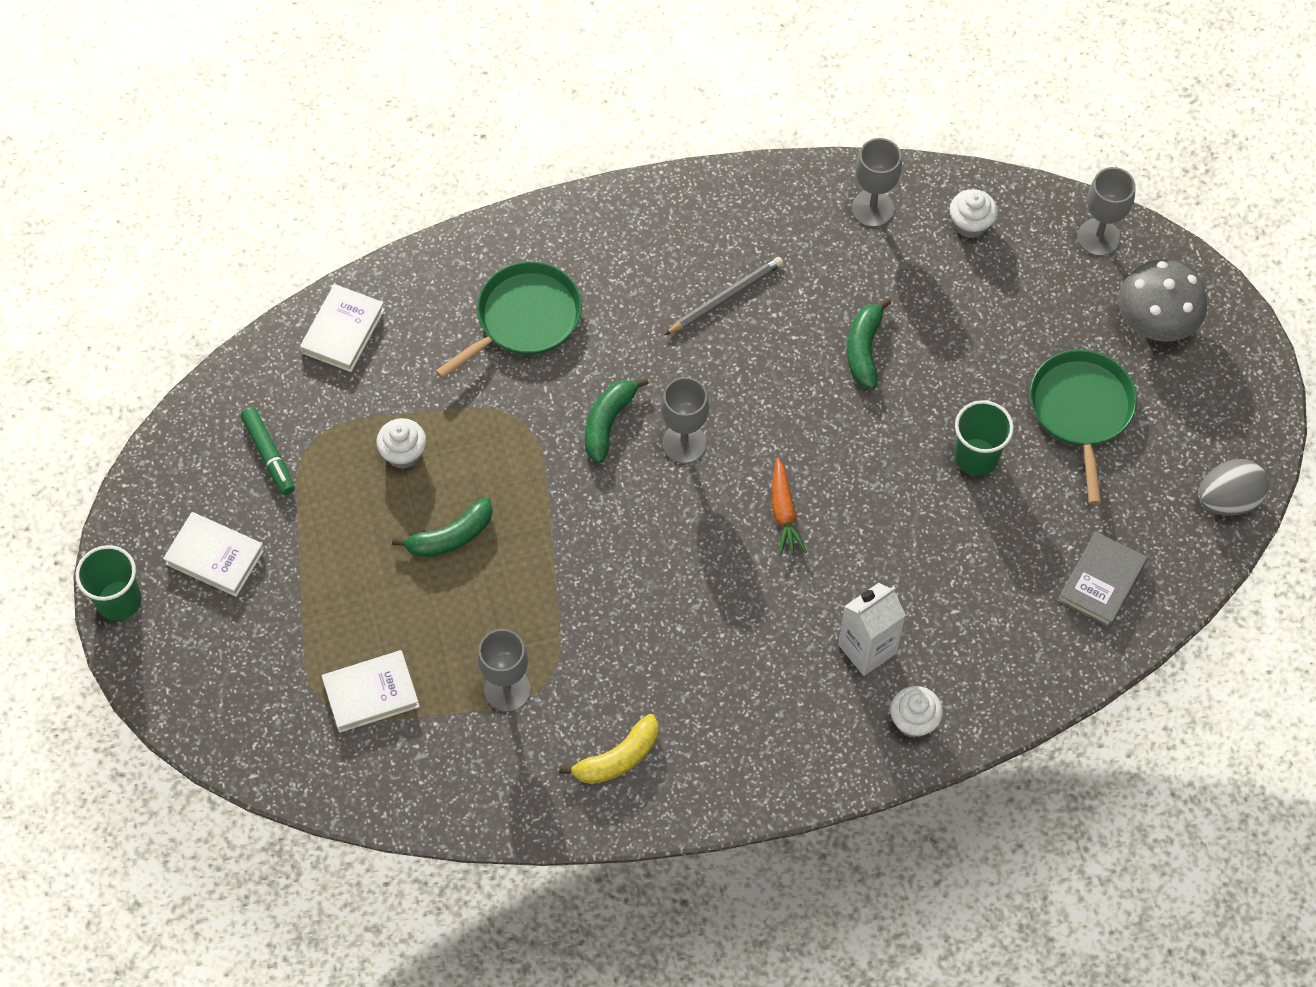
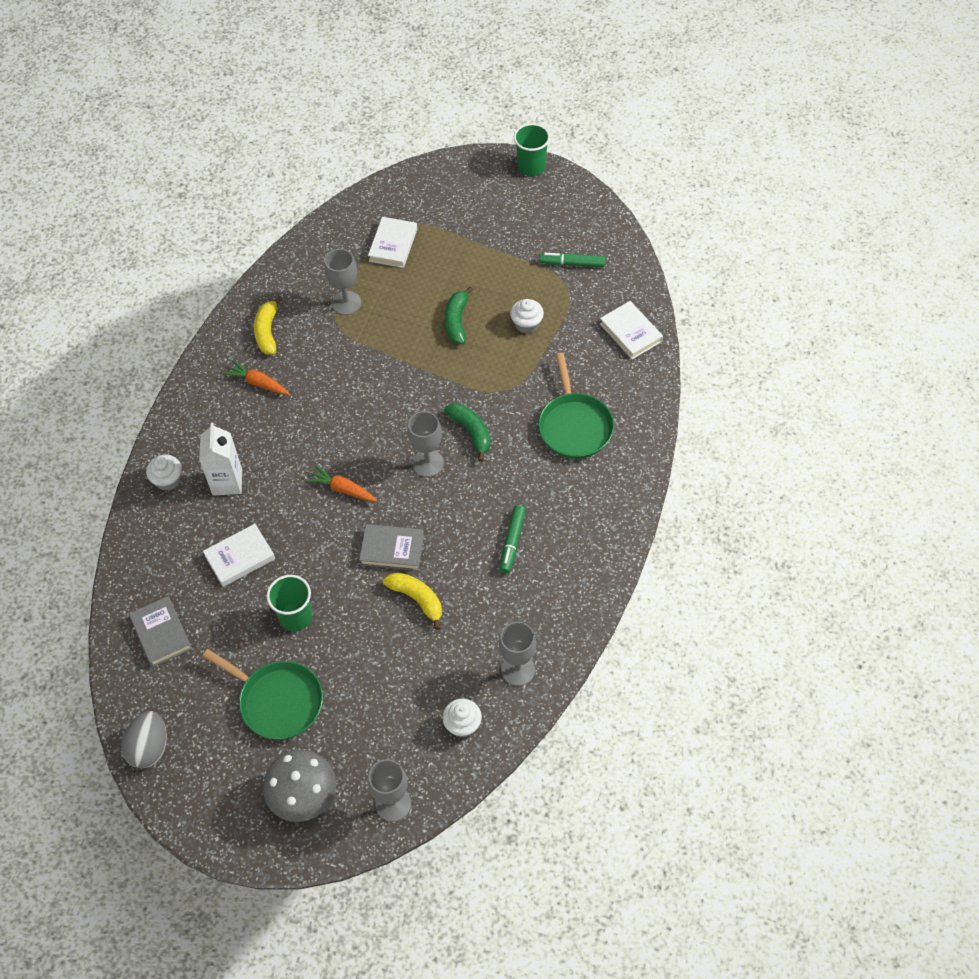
camera: 125 degrees right, 5 degrees down
(215, 557) = (526, 215): white book -> white book (240, 557)
(704, 714) = (258, 383): none -> orange carrot
(726, 297) = (512, 542): grey pencil -> green marker
(823, 411) = (392, 549): none -> grey book
(864, 349) = (417, 599): green banana -> yellow banana

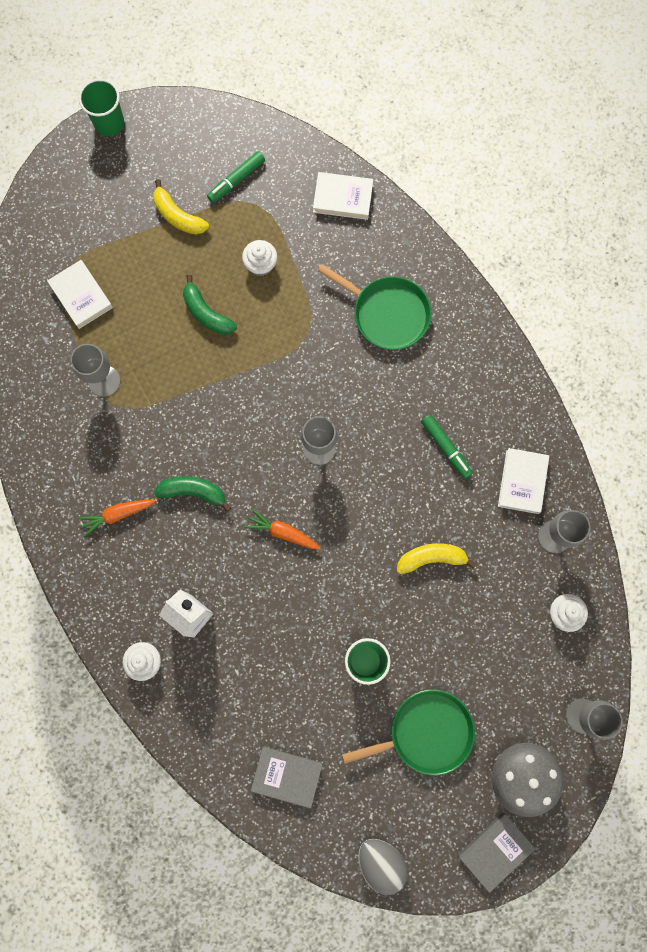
camera: 50 degrees left, 20 degrees up
(240, 557) = (273, 661): white book -> white book (522, 482)
(267, 331) = (71, 466): yellow banana -> yellow banana (178, 216)
(342, 489) = (282, 532): orange carrot -> orange carrot turned 45 degrees clockwise
(392, 549) = (371, 540): grey book -> grey book (495, 850)
(471, 432) = (321, 392): green banana -> green banana (193, 492)

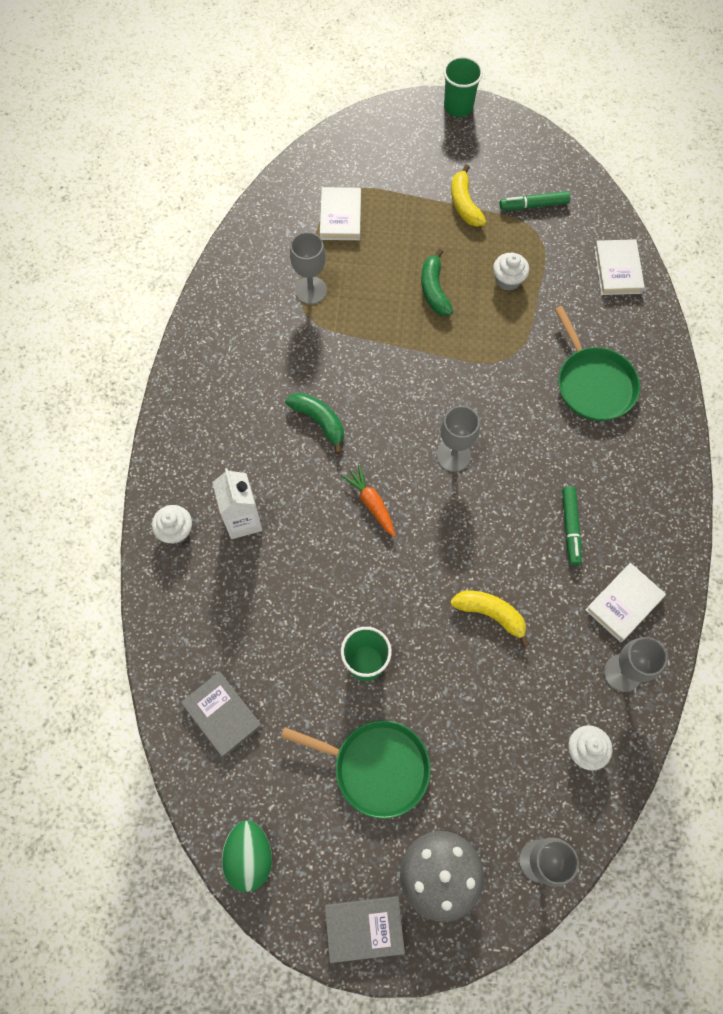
camera: 35 degrees right, 10 degrees down
(117, 515) = (242, 399): orange carrot -> none
(343, 198) = (617, 270): white book -> white book turned 45 degrees clockwise
(380, 861) = (249, 856): grey egg -> green egg

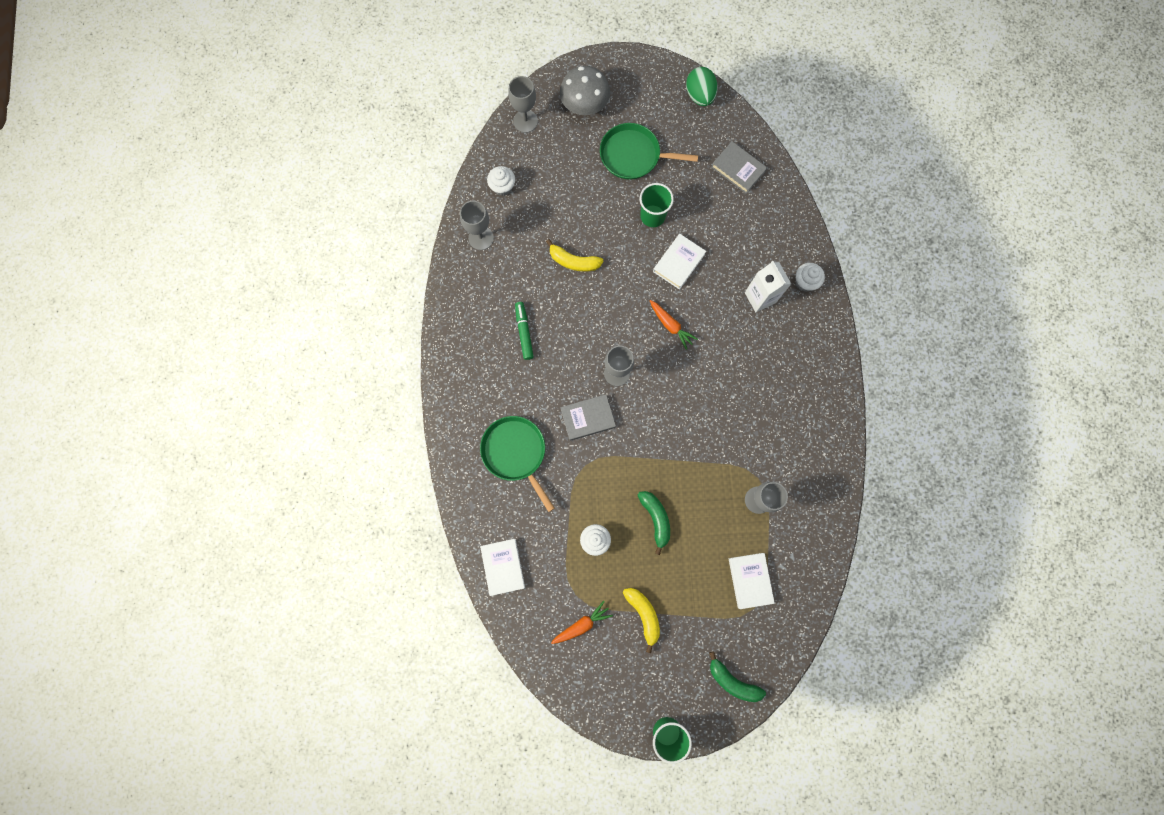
camera: 170 degrees right, 10 degrees up
(319, 421) = (723, 383): green banana -> green banana (732, 680)
(364, 928) = (623, 71): grey book -> grey book (588, 418)
(533, 205) = (582, 624): green marker -> orange carrot
(624, 603) = (482, 284): white book -> white book (678, 263)

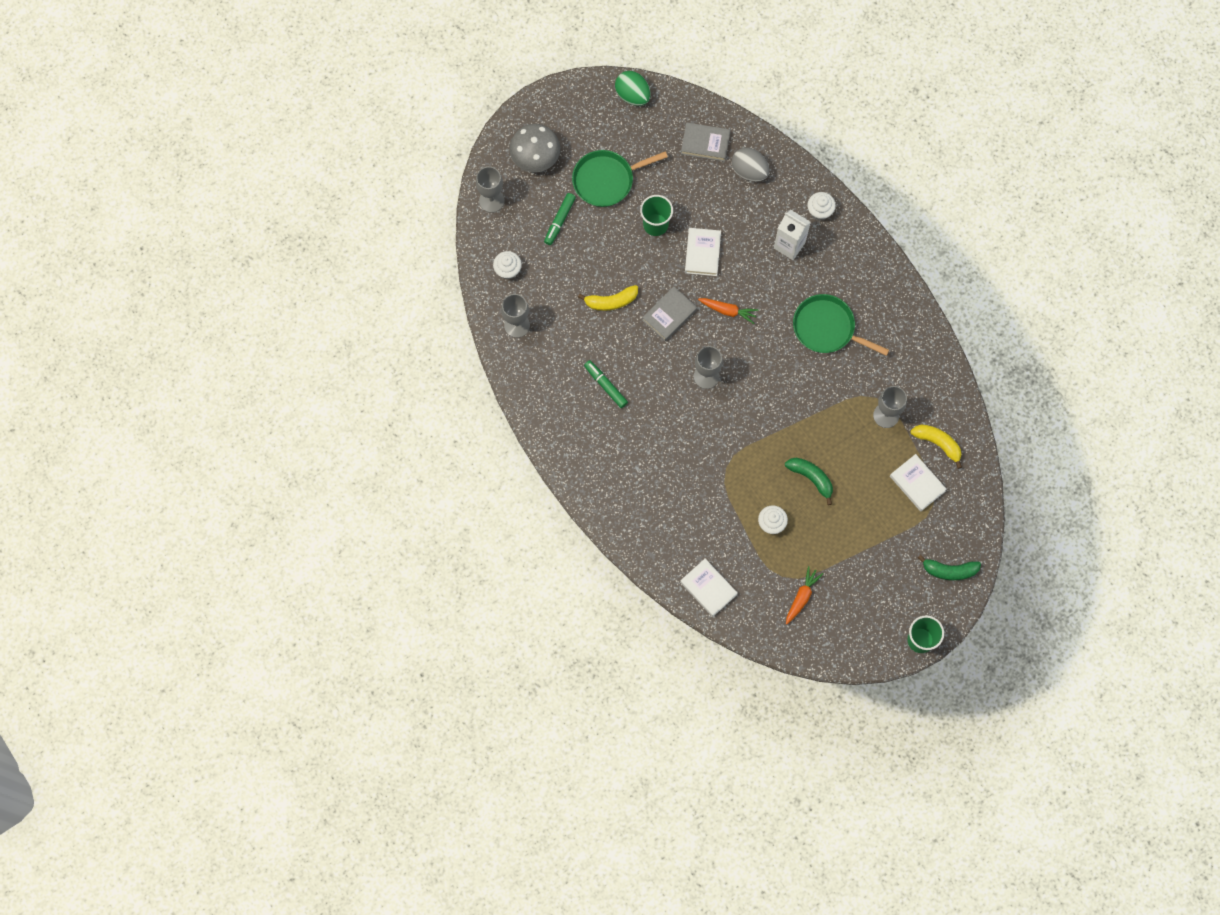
camera: 30 degrees left, 5 degrees down
(516, 453) = (661, 490): green pan -> green pan (827, 328)
(572, 169) = (559, 221): none -> green marker
(588, 418) = (705, 427): grey book -> grey book (669, 315)
(643, 614) = (847, 560): yellow banana -> yellow banana (938, 443)
(762, 213) = (749, 171): none -> grey egg

